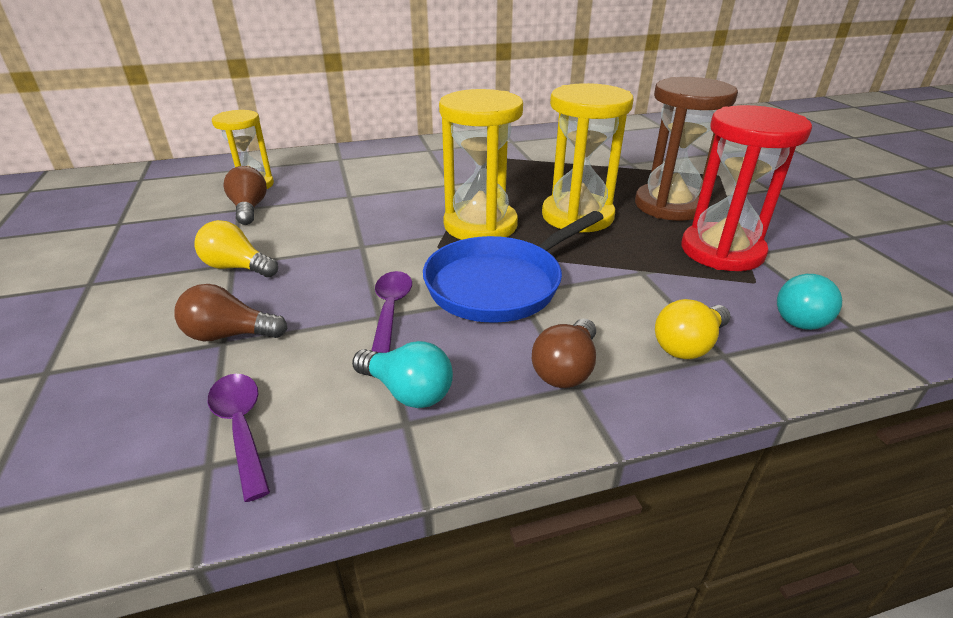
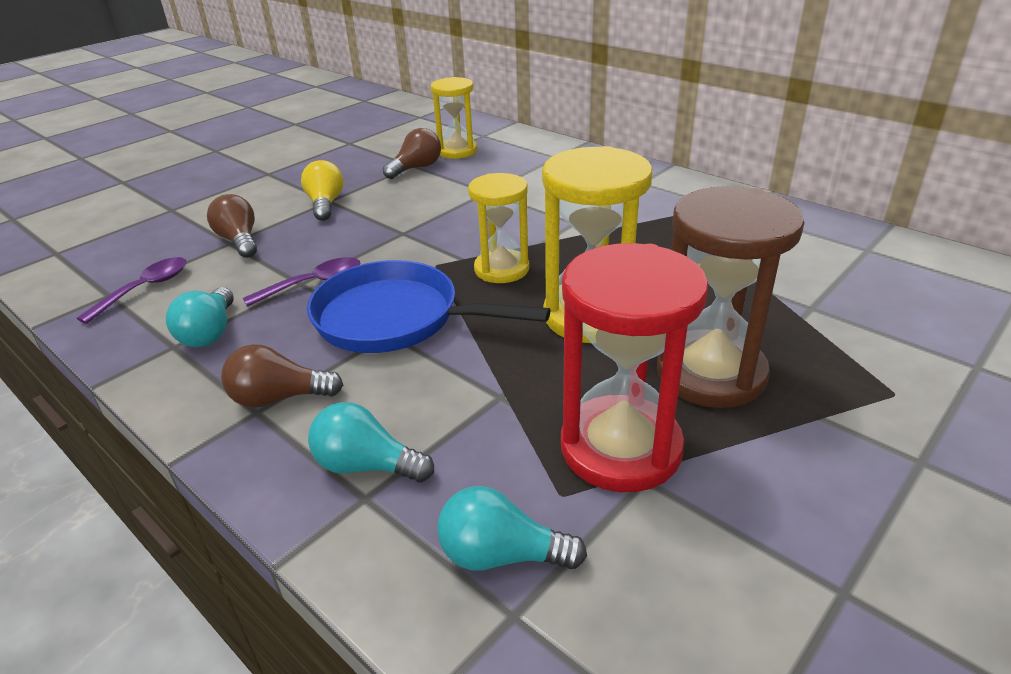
camera: 60 degrees right, 0 degrees up
(480, 225) = (501, 269): yellow hourglass -> yellow hourglass, size x0.64
(688, 345) = (367, 466): yellow light bulb -> turquoise light bulb

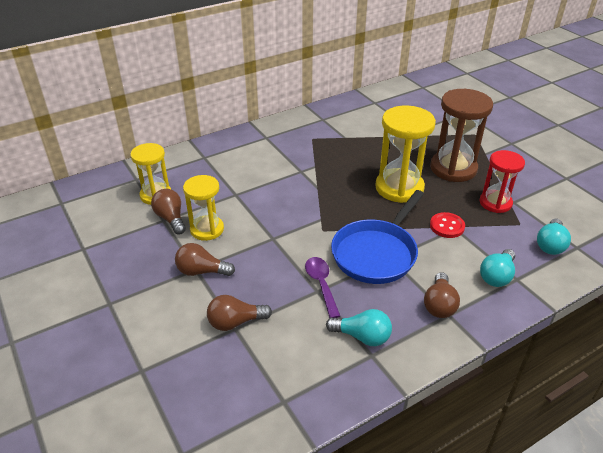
camera: 75 degrees left, 5 degrees up
(145, 289) = (286, 377): purple spoon -> none
(325, 204) = (201, 271): yellow light bulb -> brown light bulb
(500, 385) = (447, 226): none -> red button
(501, 269) = (341, 206): yellow hourglass -> yellow hourglass (207, 229)
(620, 448) = (495, 203): red hourglass -> red hourglass, size x0.64

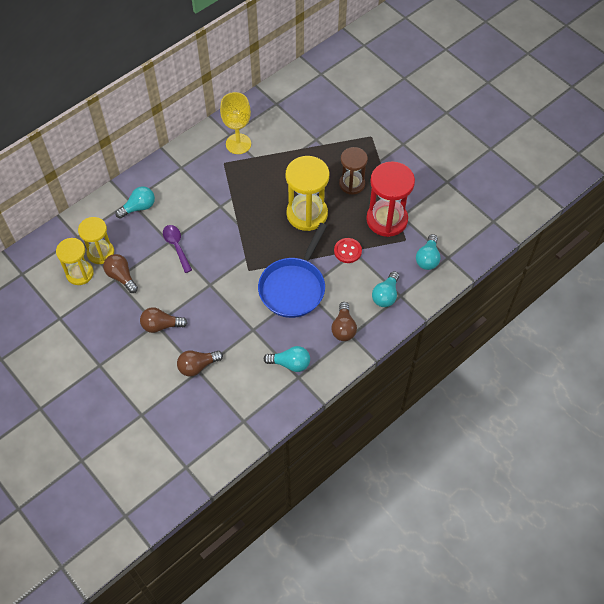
camera: 10 degrees left, 20 degrees up
(207, 229) = (154, 283): yellow hourglass -> yellow hourglass (80, 273)
(211, 163) = (138, 207): none -> turquoise light bulb
(321, 284) = (255, 323): purple spoon -> purple spoon (176, 246)
(330, 126) = (238, 144): none -> yellow goblet
(453, 168) = (352, 184): brown hourglass -> brown hourglass, size x0.64
(495, 203) = (387, 219): red hourglass -> red hourglass, size x1.56

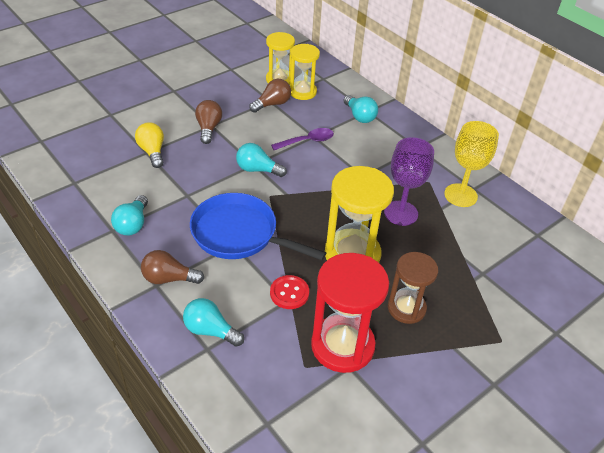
camera: 90 degrees right, 15 degrees down
(197, 366) = (152, 152): brown light bulb -> yellow light bulb
(261, 183) = (401, 213): none -> purple goblet
(427, 258) = (268, 393): turquoise light bulb -> turquoise light bulb (257, 170)

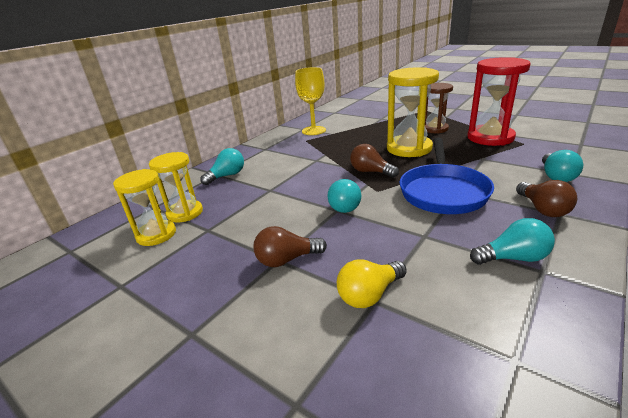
camera: 100 degrees left, 15 degrees down
(272, 104) = (215, 226): brown light bulb -> brown light bulb (371, 172)
(289, 293) = (475, 159): red button -> none
(307, 141) = (280, 191): purple spoon -> none
(401, 213) = (349, 142): purple goblet -> none

